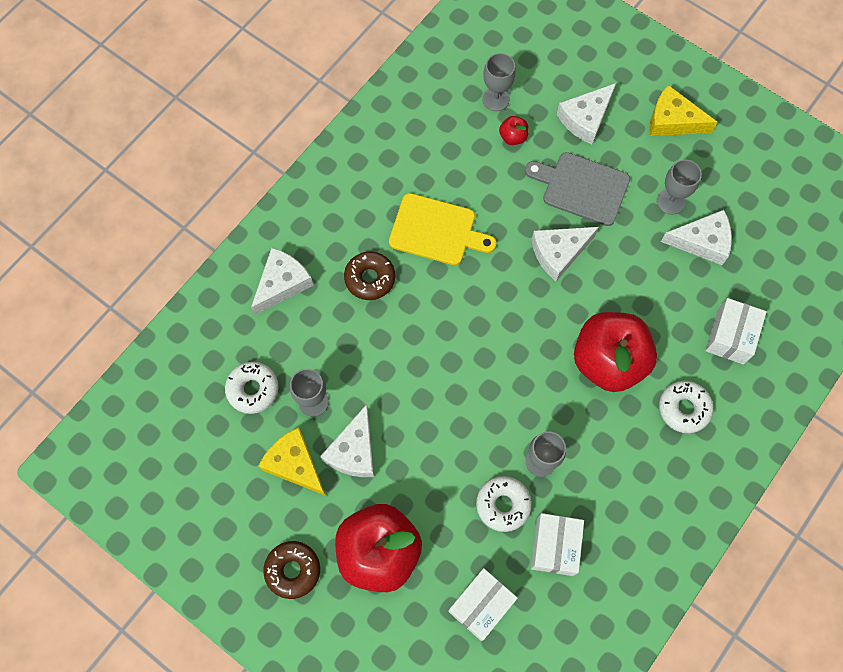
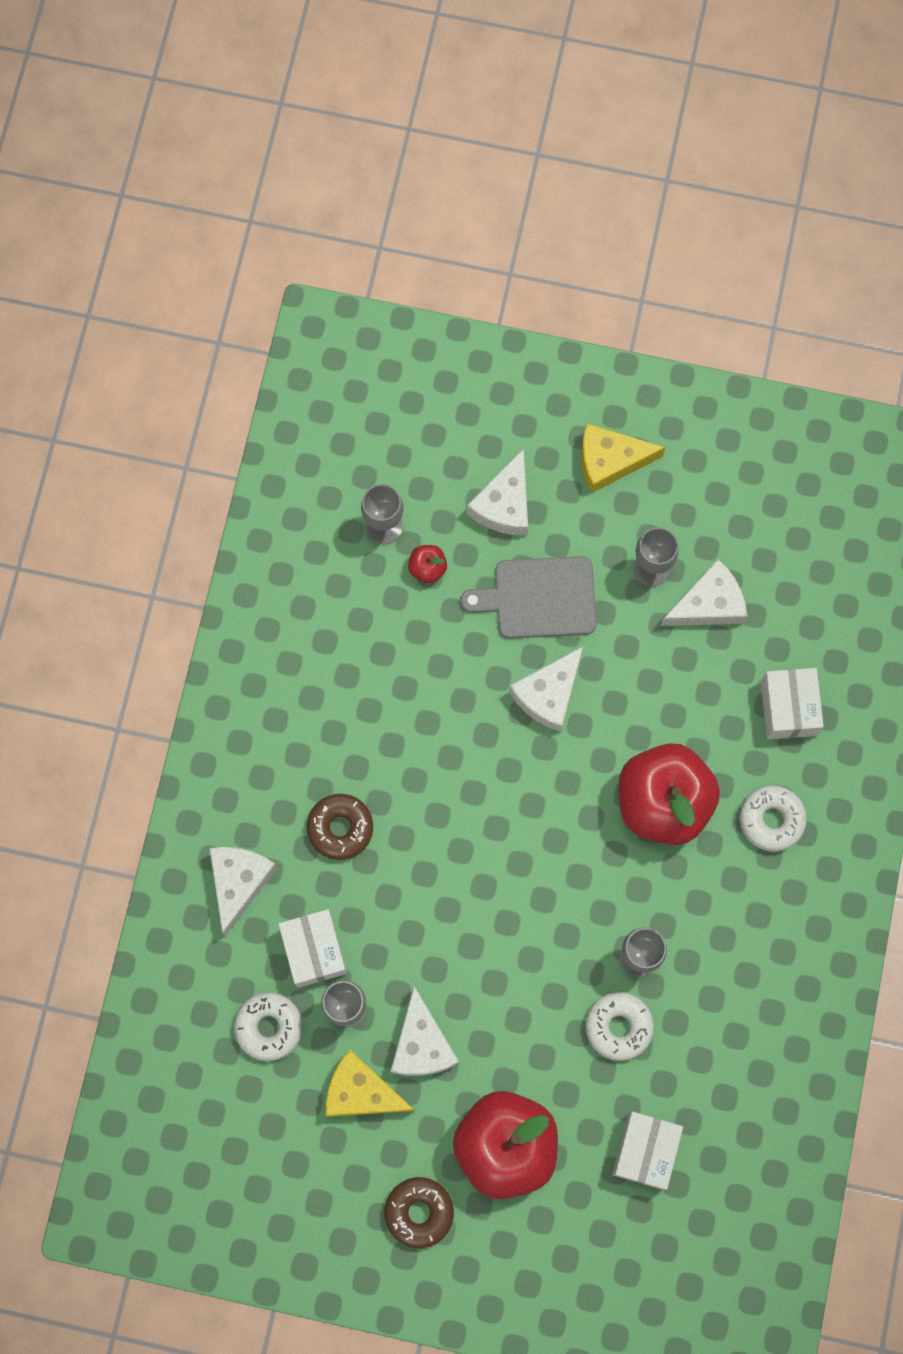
camera: 25 degrees left, 5 degrees up
(436, 230) = (391, 731): yellow cutting board -> none
(554, 546) = (696, 1047): white box -> white box (314, 951)

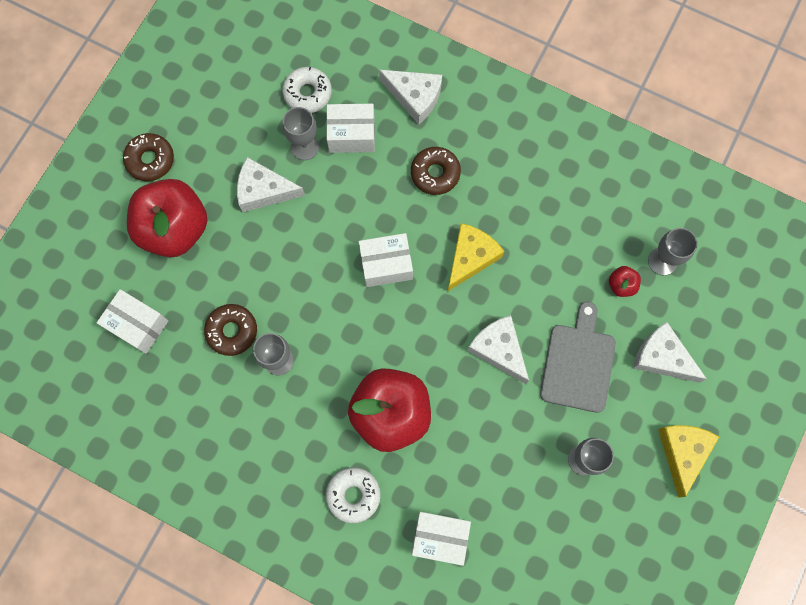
camera: 105 degrees right, 0 degrees up
(361, 1091) = (244, 142): yellow cheese -> yellow cheese (470, 257)
(479, 858) = (386, 265): none -> white box
(618, 1027) = (232, 331): white donut -> brown donut
(708, 604) = (542, 498): white cheese -> none

